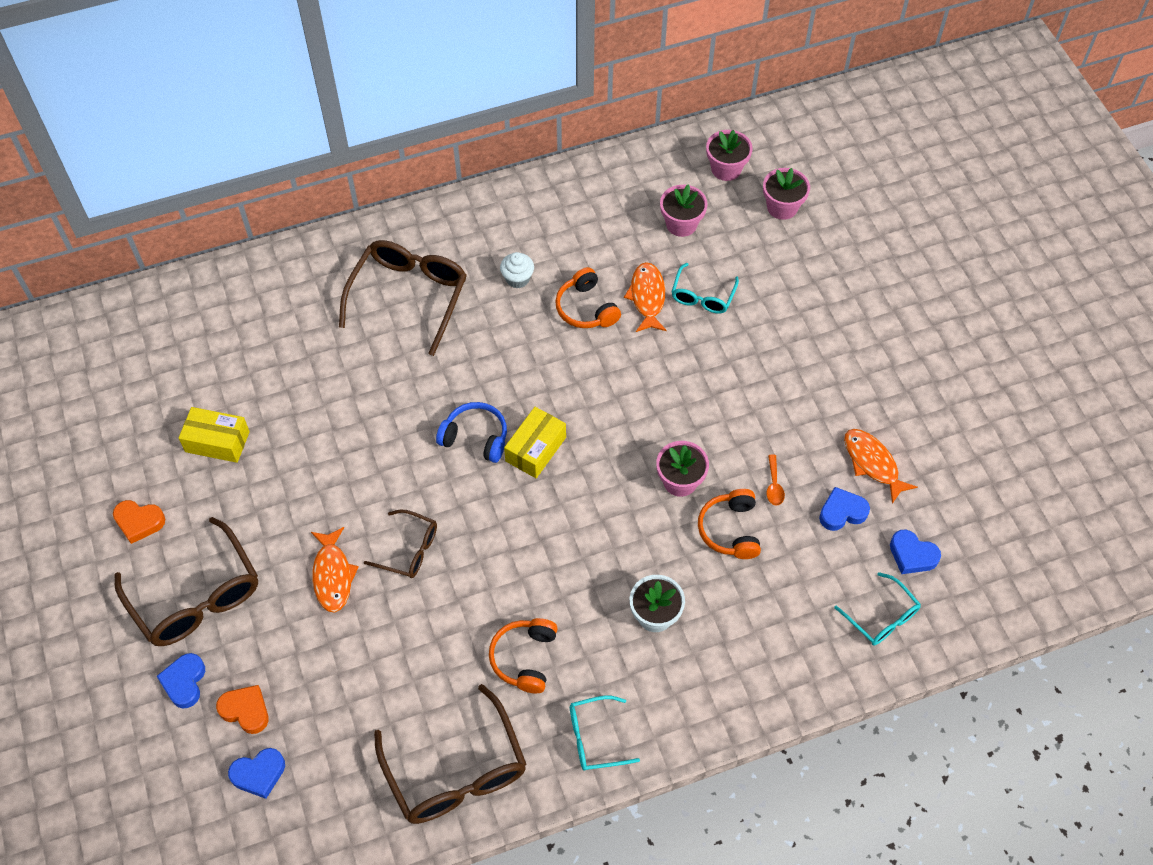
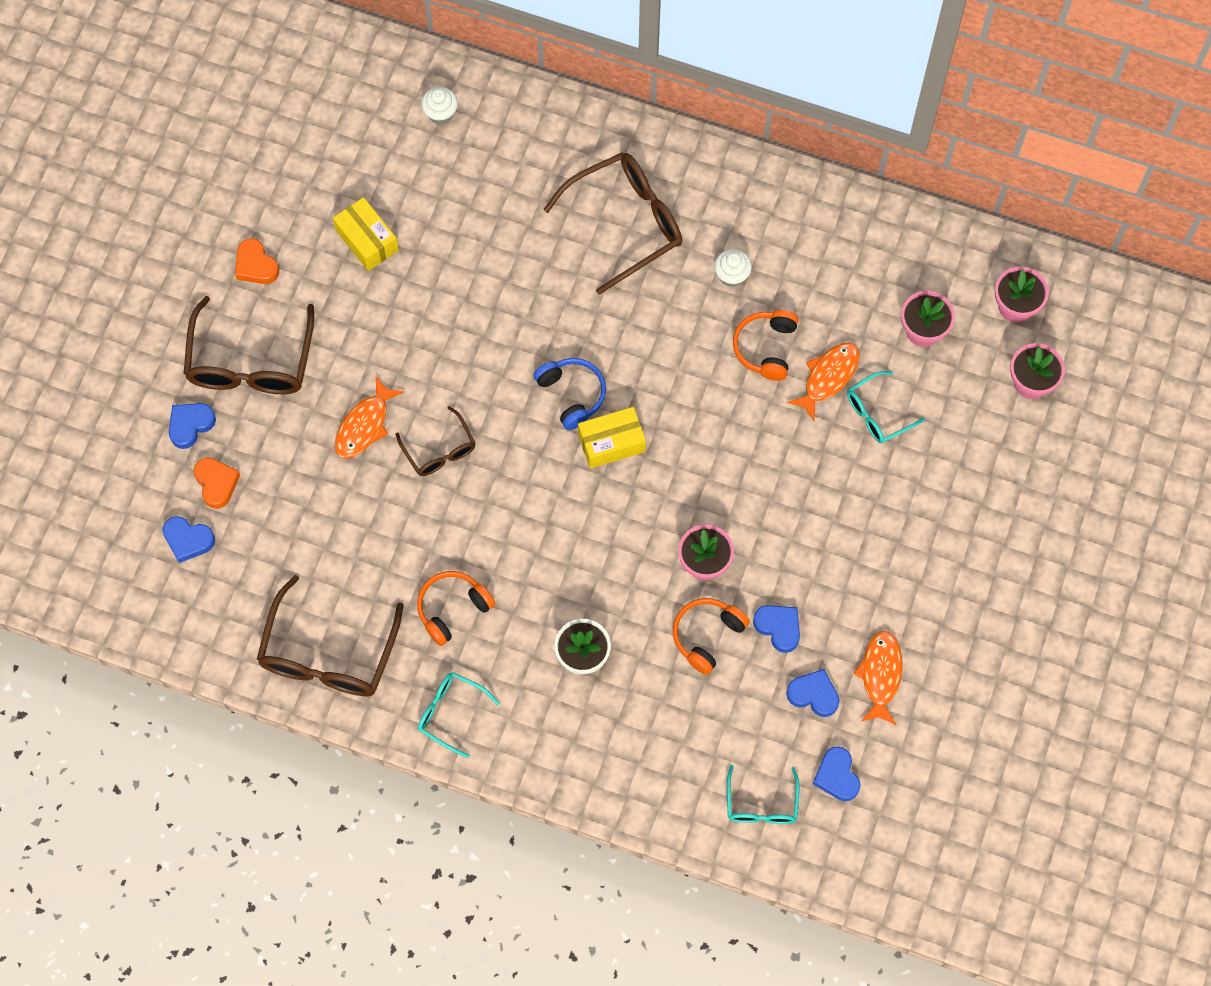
camera: 40 degrees right, 10 degrees up
(200, 317) = (440, 113): none -> white cupcake
(774, 485) = (778, 628): orange spoon -> blue heart

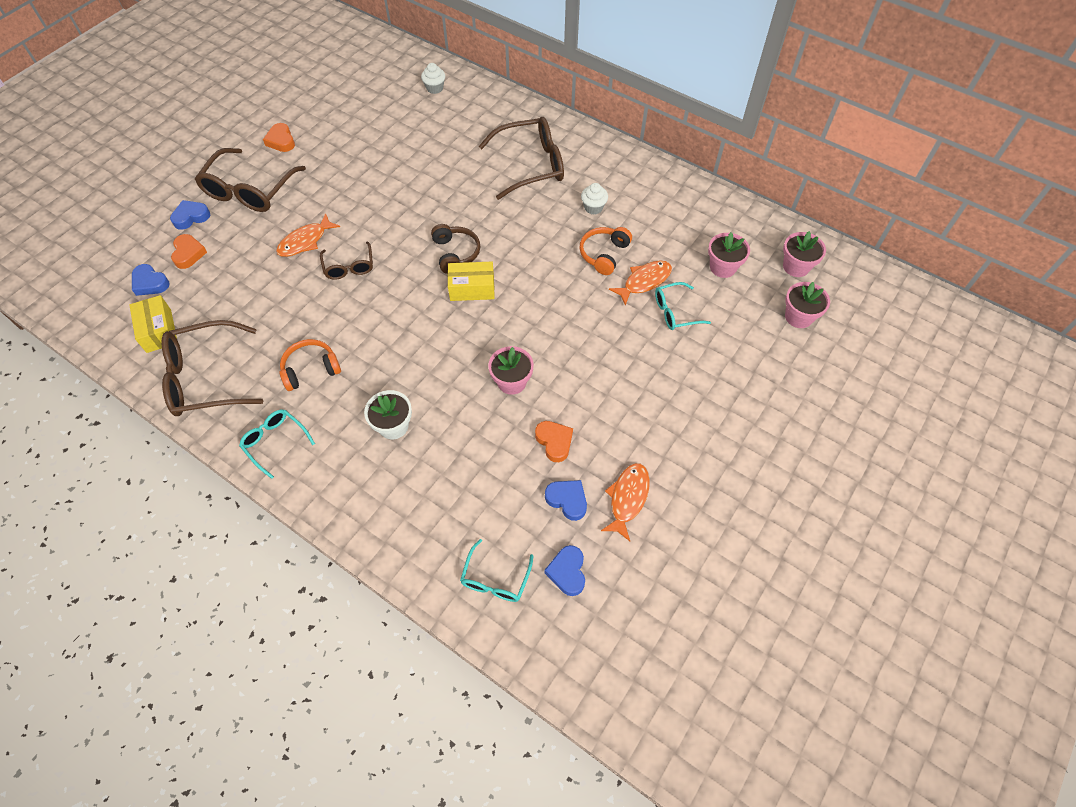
camera: 15 degrees right, 10 degrees down
(329, 653) = (207, 378): brown glasses -> brown glasses turned 45 degrees clockwise
(367, 240) = (358, 142): yellow box -> yellow box (159, 331)
(572, 395) = (455, 253): blue headphones -> brown headphones
(707, 636) = (495, 434): orange headphones -> none
(778, 628) = (554, 442): blue heart -> orange heart

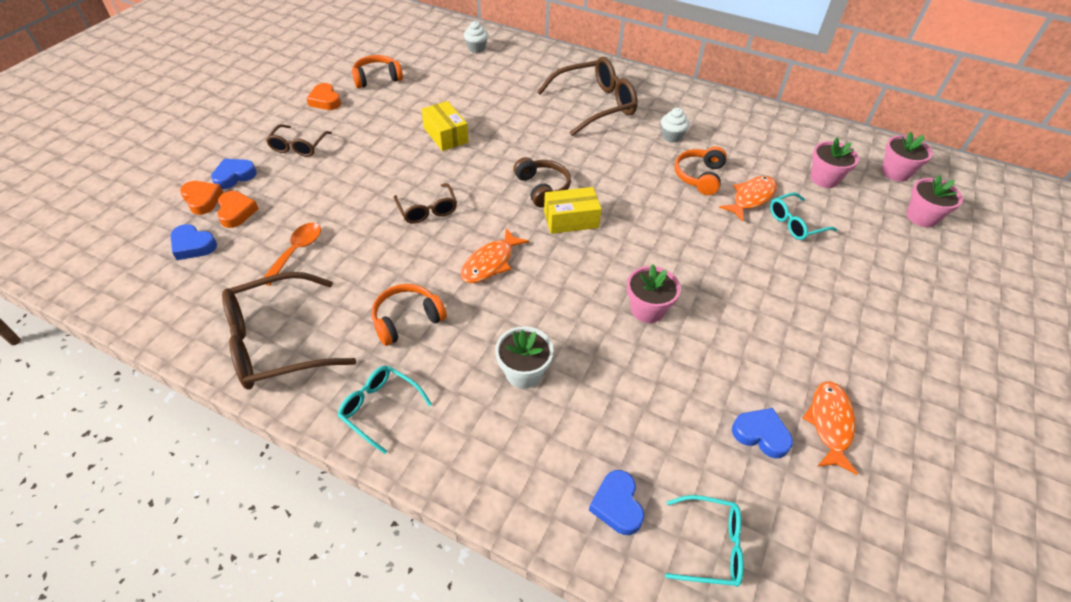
camera: 10 degrees left, 10 degrees down
(159, 331) = (210, 295): yellow box -> yellow box (446, 135)
(233, 297) = (297, 251): none -> orange spoon
(250, 190) = (299, 146): brown glasses -> brown glasses, size x0.55
(305, 241) = (371, 189): orange fish -> orange fish (490, 263)
(333, 118) = (377, 78): none -> orange headphones
(495, 578) = (710, 545): turquoise glasses -> turquoise glasses turned 90 degrees counterclockwise
(554, 442) = (720, 369): orange heart -> orange heart (202, 200)
(567, 572) = (796, 524): blue heart -> blue heart (617, 505)

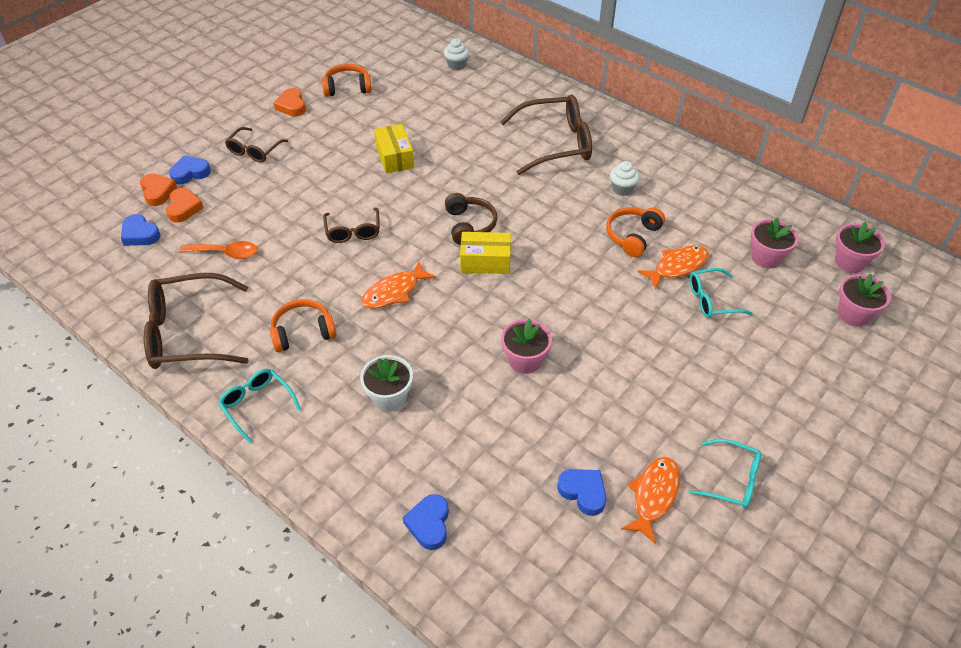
camera: 15 degrees right, 0 degrees up
(297, 251) = (226, 253): orange spoon -> orange spoon turned 60 degrees clockwise
(710, 545) = (496, 573): turquoise glasses -> turquoise glasses (731, 480)

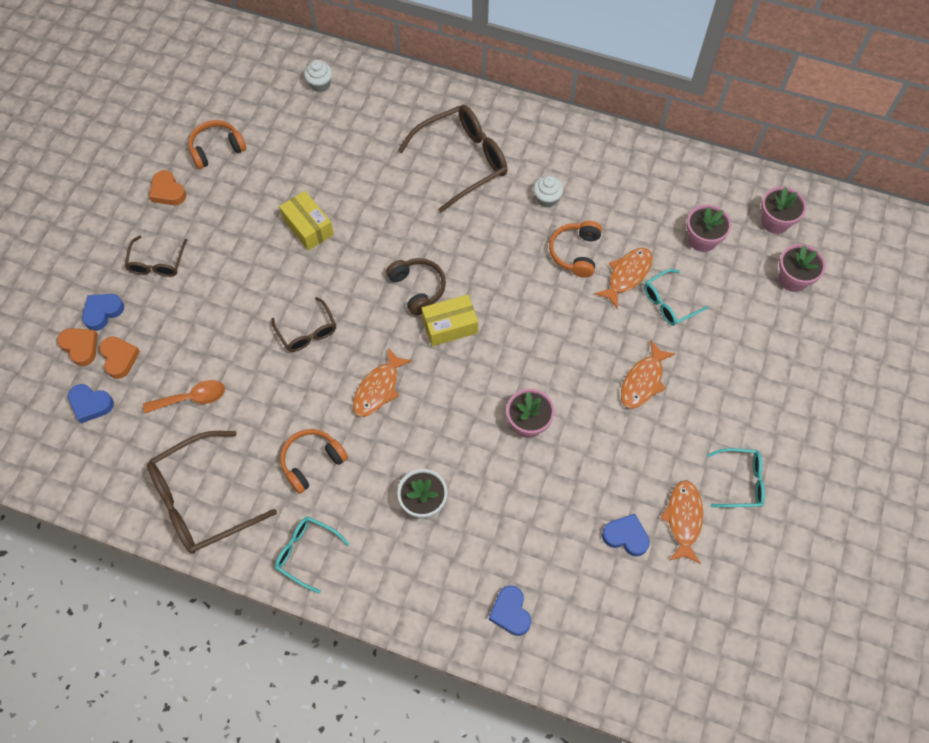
camera: 20 degrees left, 15 degrees up
(659, 358) = (643, 381): none -> orange fish

